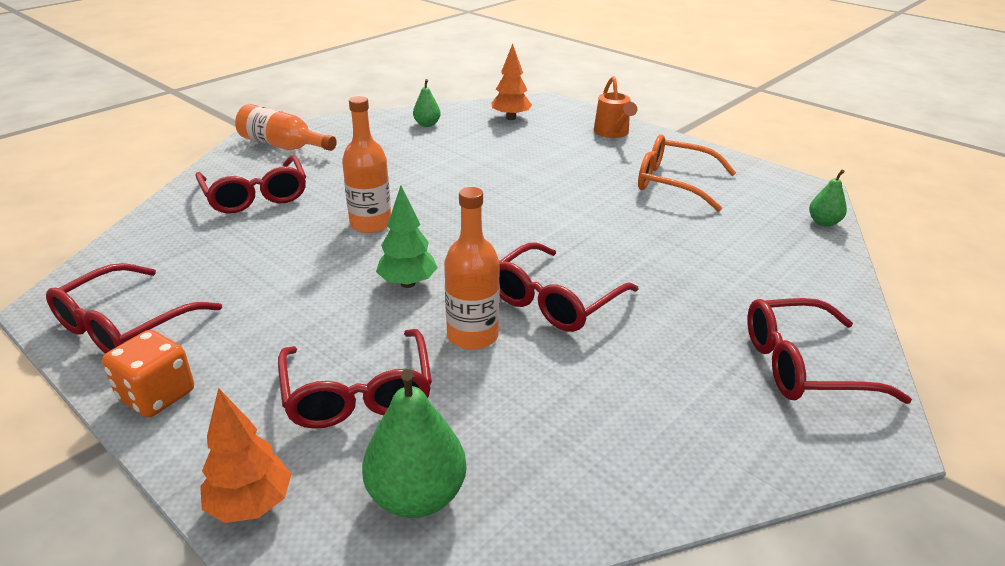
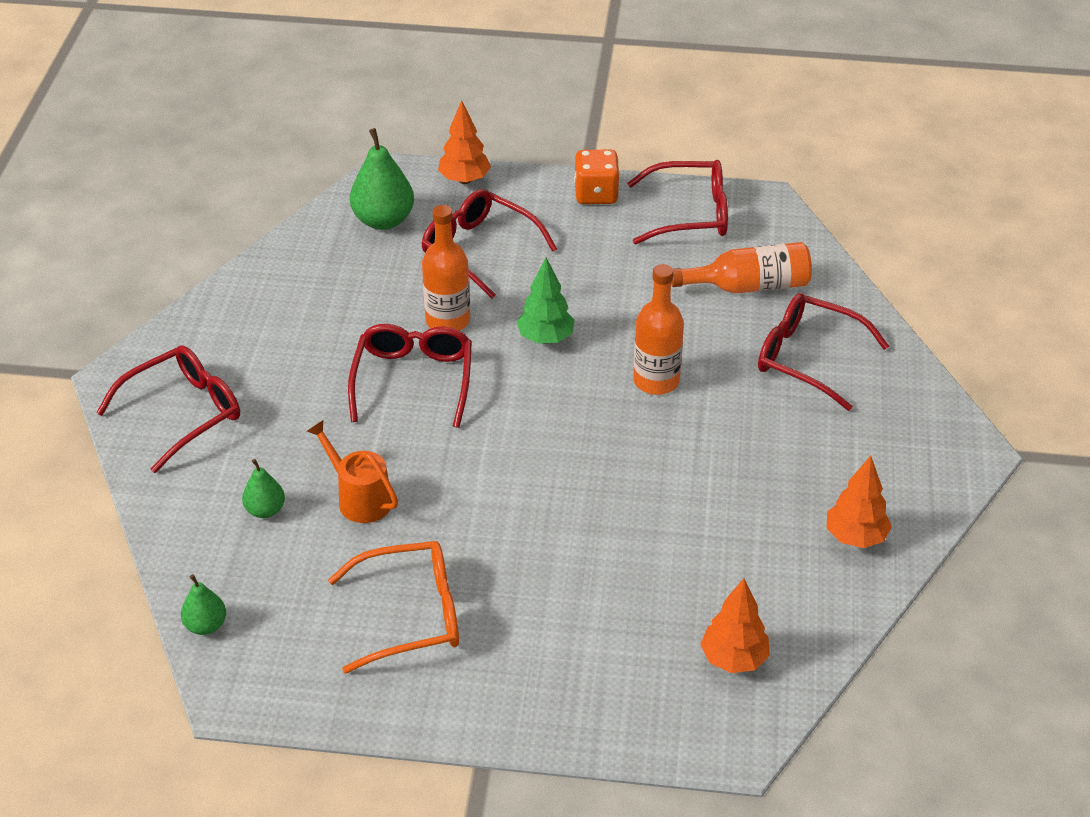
camera: 145 degrees right, 10 degrees up
(123, 326) = (691, 214): red glasses -> red glasses turned 90 degrees clockwise
(283, 146) = (907, 439): orange bottle -> orange bottle (749, 286)
(384, 128) = (855, 537): none -> orange tree
(427, 124) = (817, 576): green pear -> green pear (265, 510)
(613, 133) = (565, 699): orange watering can -> orange watering can (359, 498)

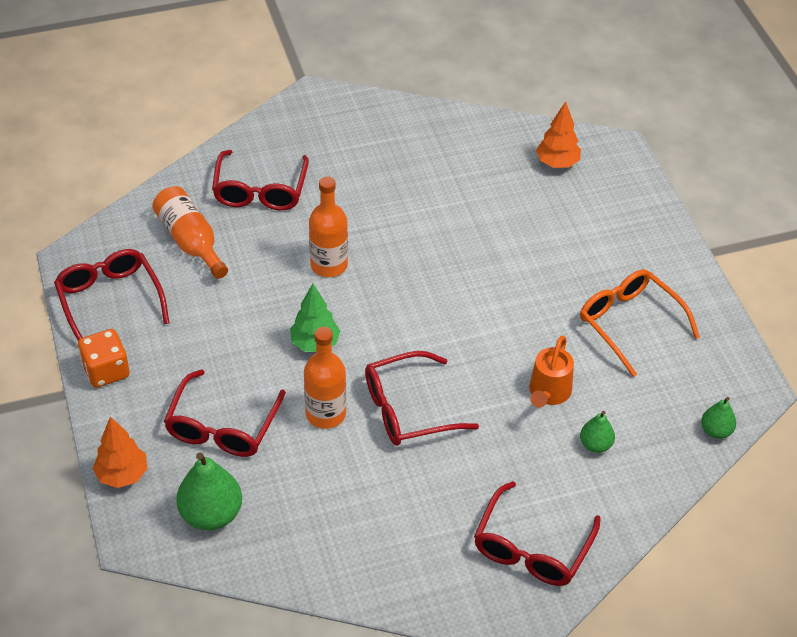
camera: 115 degrees left, 5 degrees up
(184, 412) = (531, 549): red glasses -> red glasses turned 90 degrees counterclockwise
(855, 537) = (423, 133): orange tree -> none

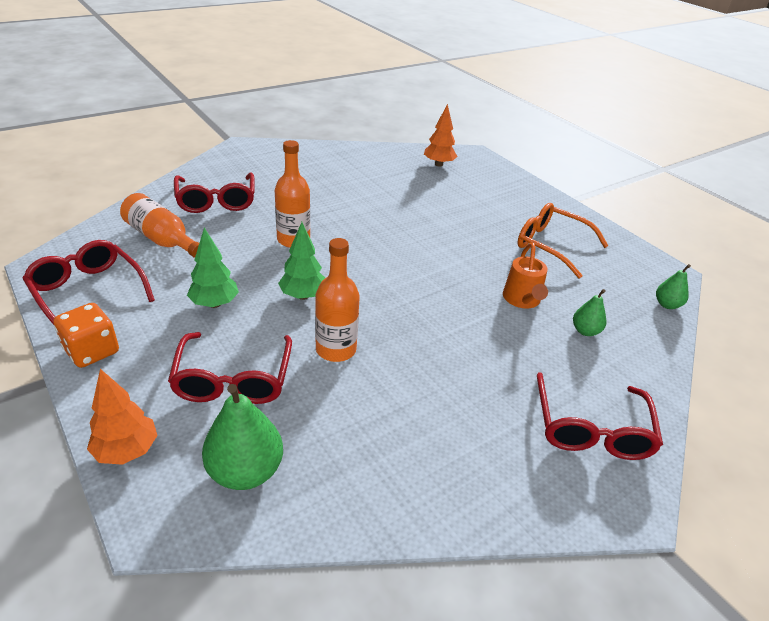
camera: 20 degrees left, 10 degrees down
(225, 337) = (214, 304): none -> green tree
(407, 410) = (410, 333): red glasses -> none

